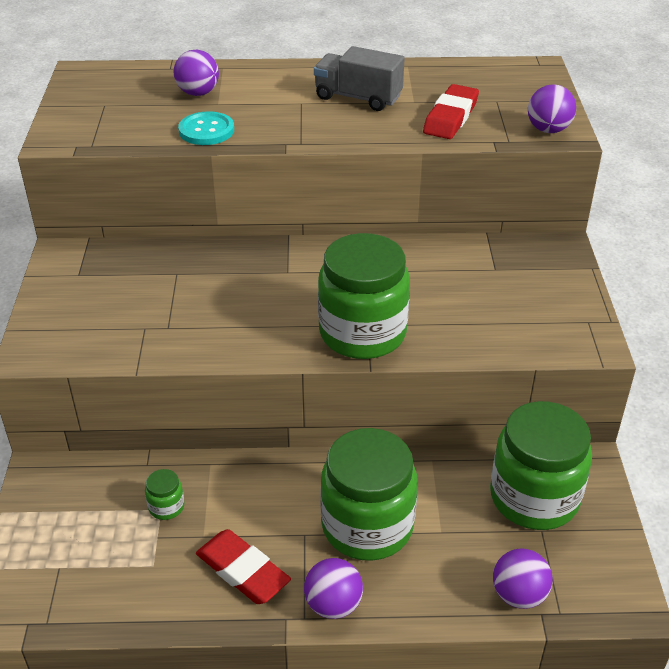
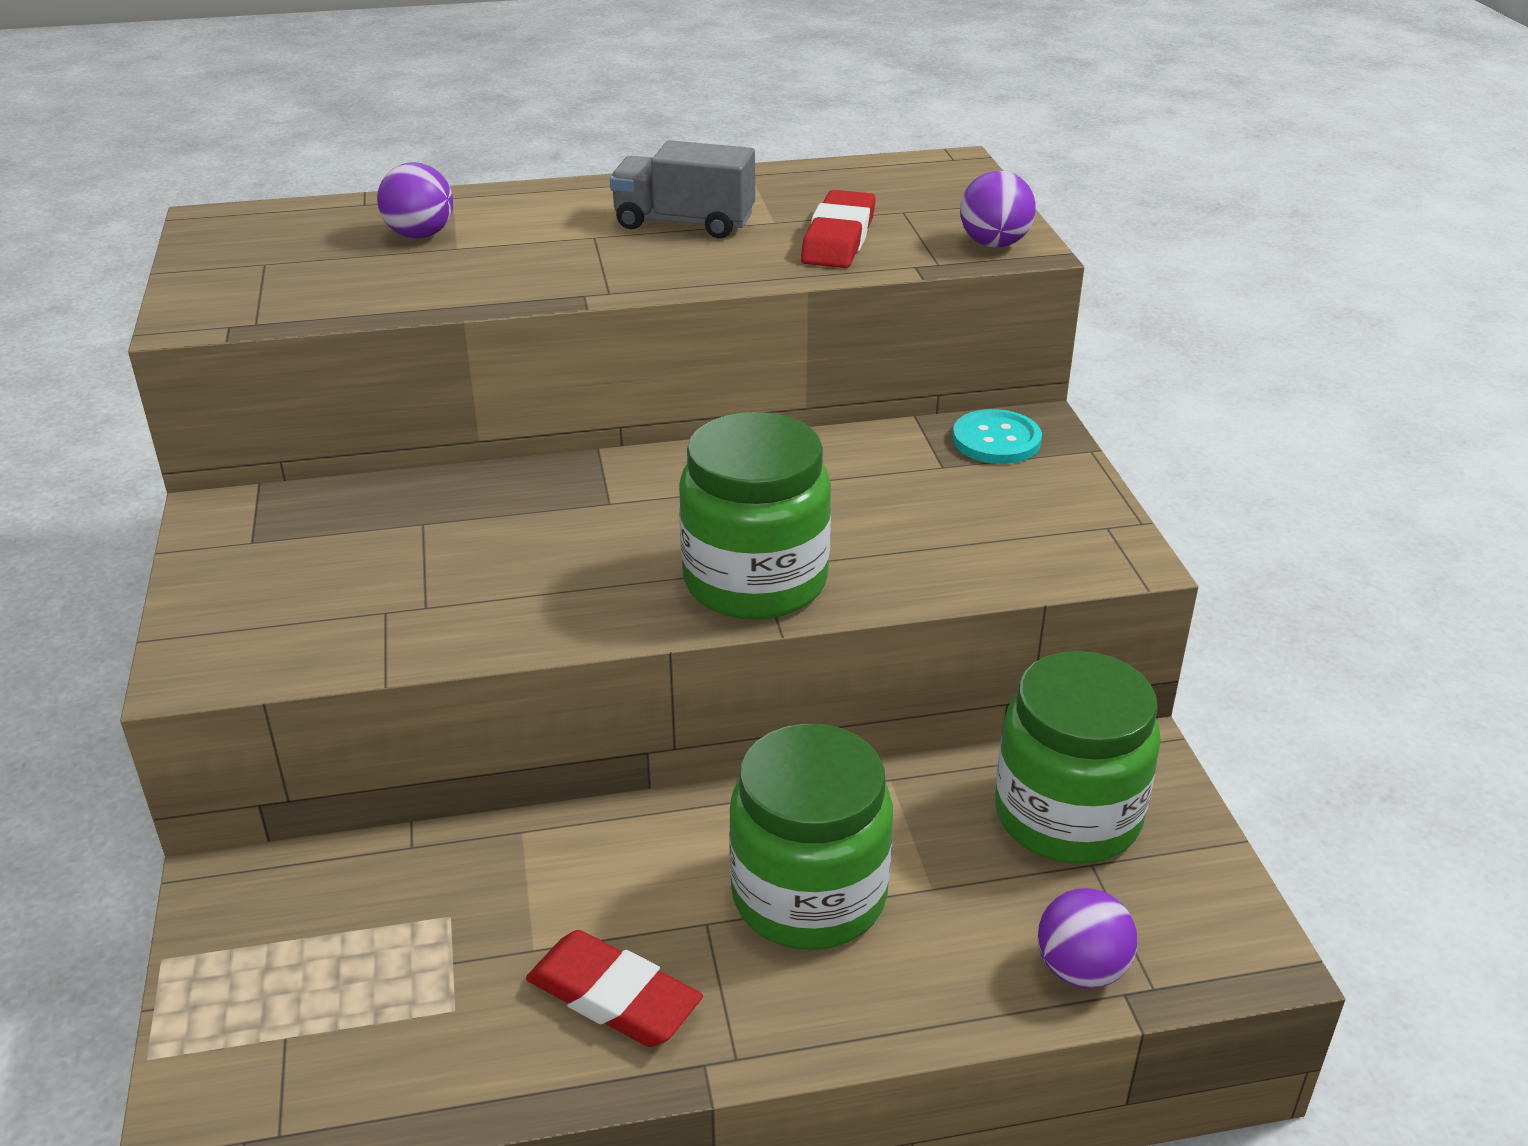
camera: 10 degrees left, 5 degrees down
(166, 507) = (459, 910): green jar -> none
(206, 130) = (447, 286): turquoise button -> turquoise button (996, 440)
(333, 605) = (780, 1029): purple ball -> none

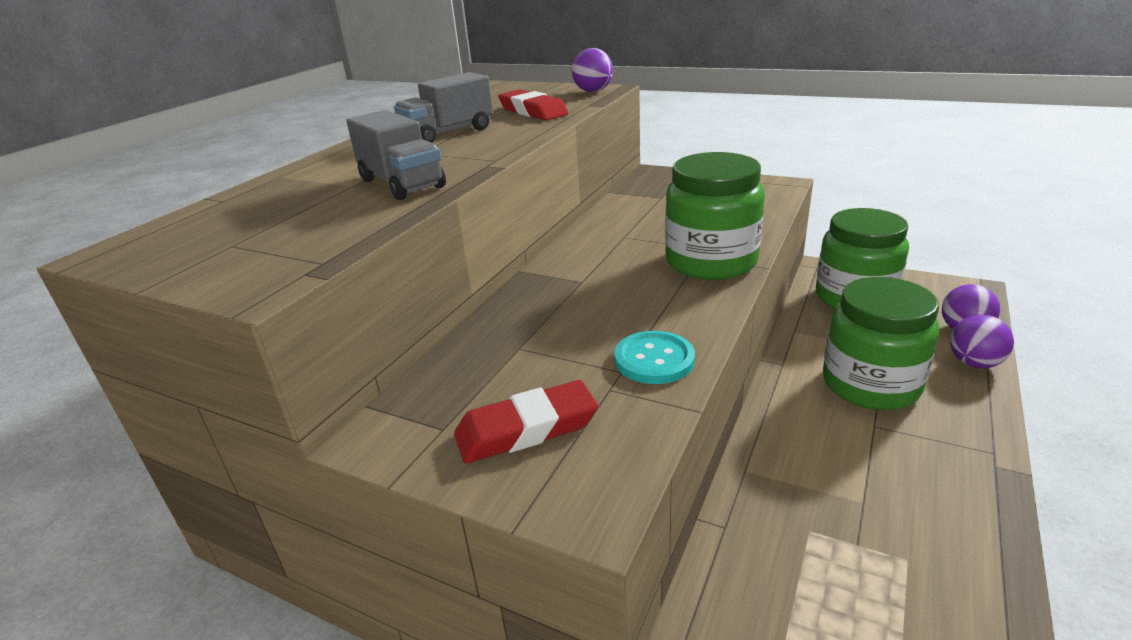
camera: 50 degrees left, 5 degrees down
(420, 235) = (311, 192): purple ball -> purple ball (974, 363)
(482, 271) = (401, 183): none -> grey truck
(614, 997) = (923, 482): red eraser -> red eraser (526, 429)
(996, 440) = (654, 182): turquoise button -> turquoise button (654, 359)

